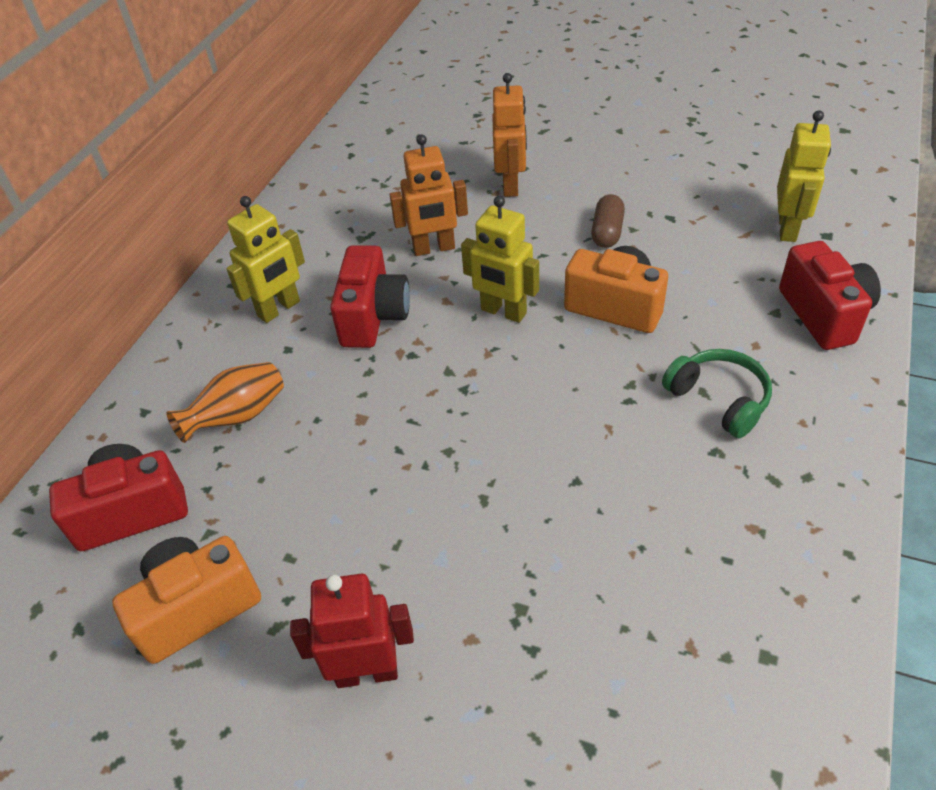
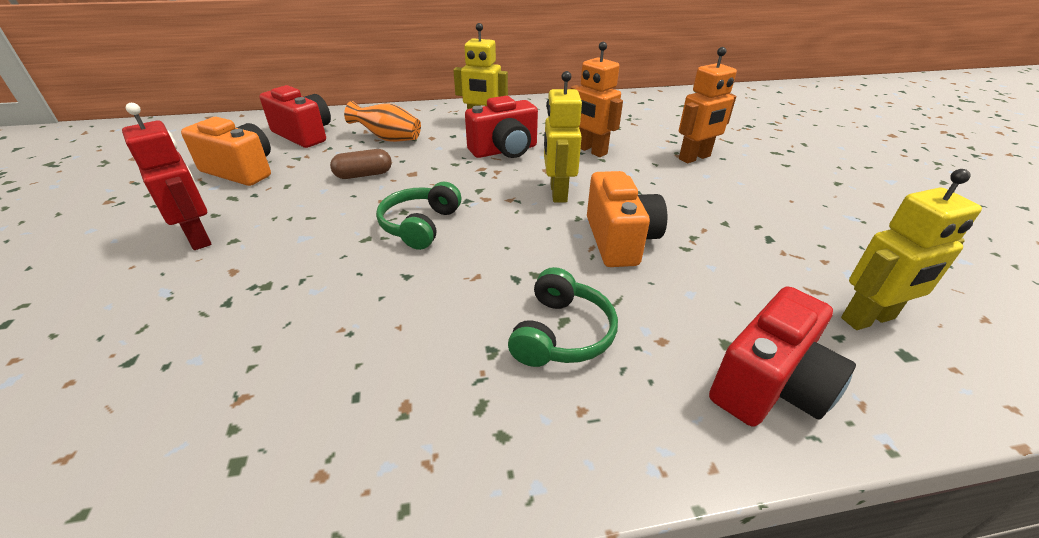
camera: 55 degrees right, 10 degrees down
(489, 444) = (420, 225): none -> green headphones
(607, 232) = (703, 211): brown capsule -> brown capsule (364, 175)

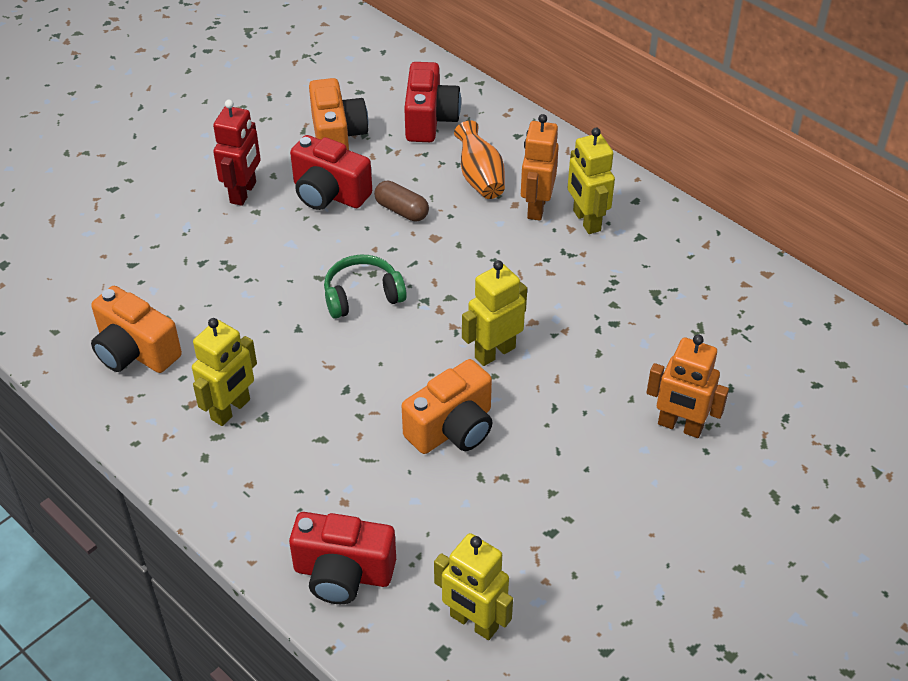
camera: 55 degrees right, 10 degrees up
(256, 426) = (135, 351): none -> orange camera
(454, 373) = (231, 410): none -> yellow robot
(504, 151) = (541, 272): red camera -> red camera (329, 194)
(562, 333) = (307, 444): green headphones -> none
(591, 151) = (609, 335): orange robot -> orange robot (536, 207)

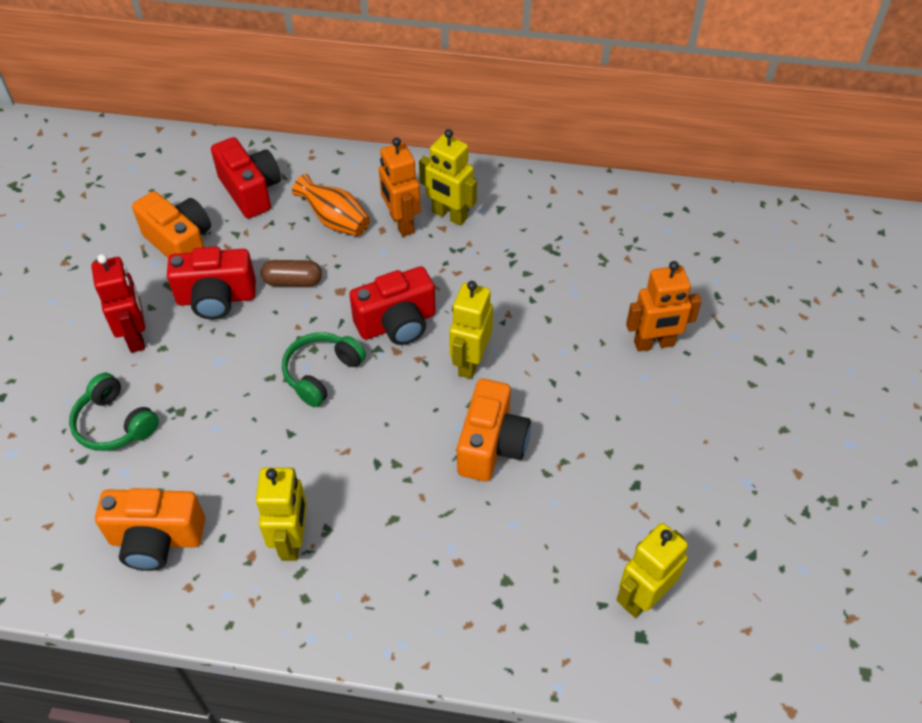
camera: 35 degrees left, 5 degrees up
(175, 250) = (114, 424): none -> green headphones
(343, 573) = (509, 624): red camera -> red camera (397, 324)
(473, 622) = (642, 597): yellow robot -> yellow robot turned 135 degrees clockwise

